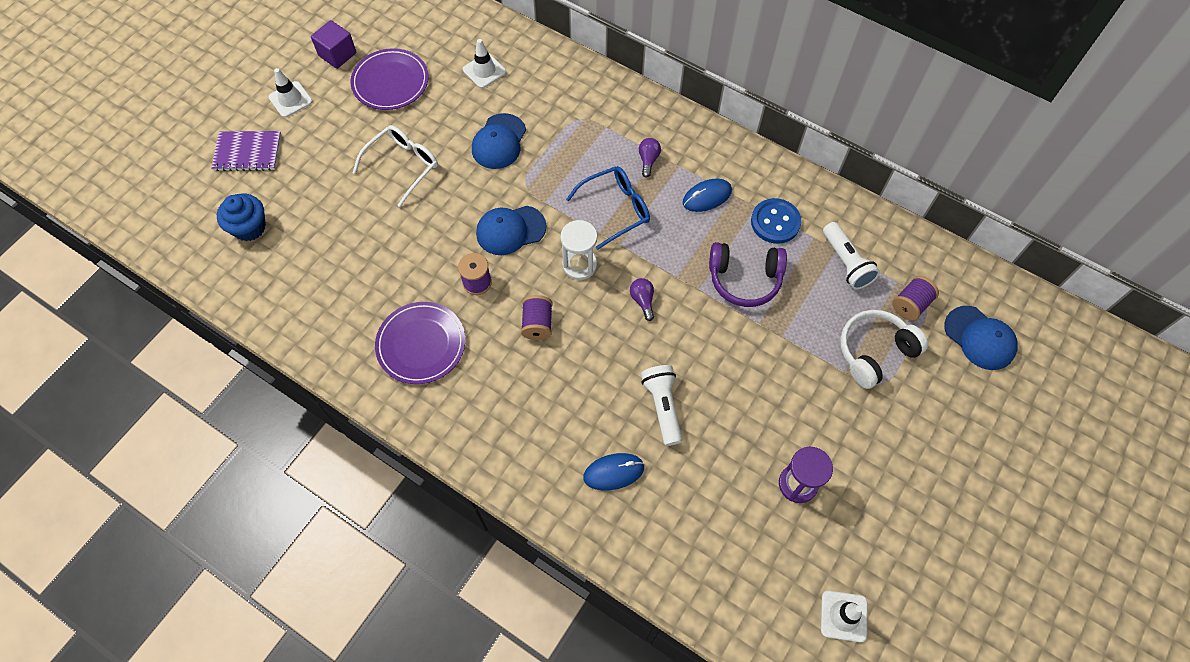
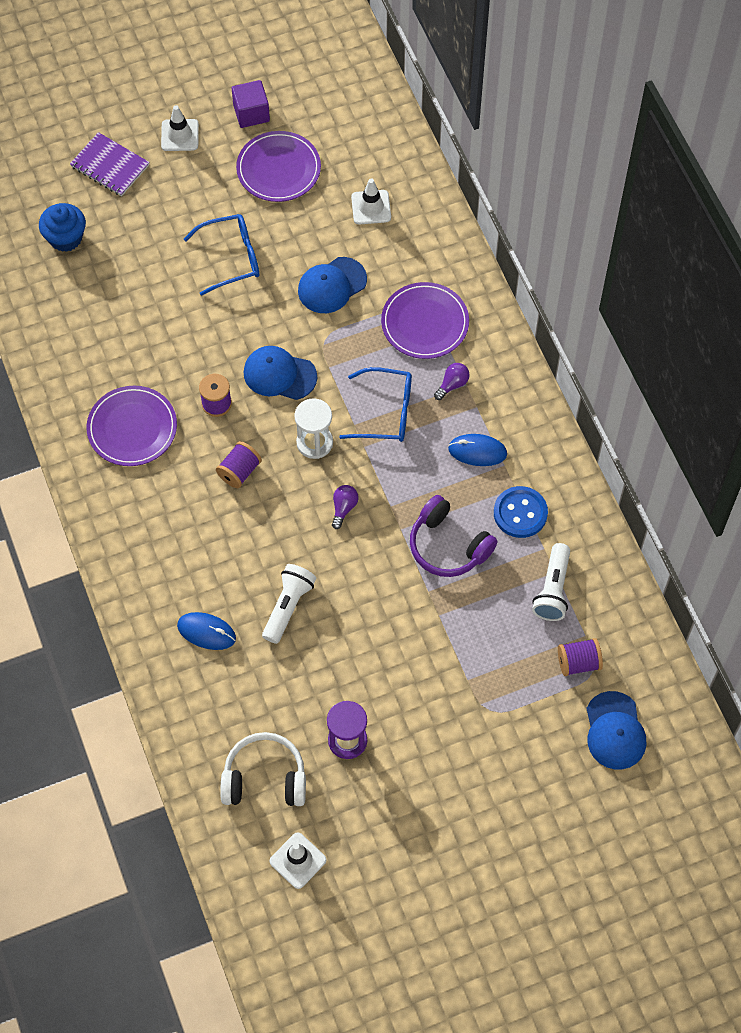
camera: 35 degrees right, 0 degrees up
(403, 166) = (231, 258): white glasses -> blue glasses
(591, 128) = (425, 323): none -> purple plate
(874, 352) = (508, 680): white headphones -> white headphones (264, 778)

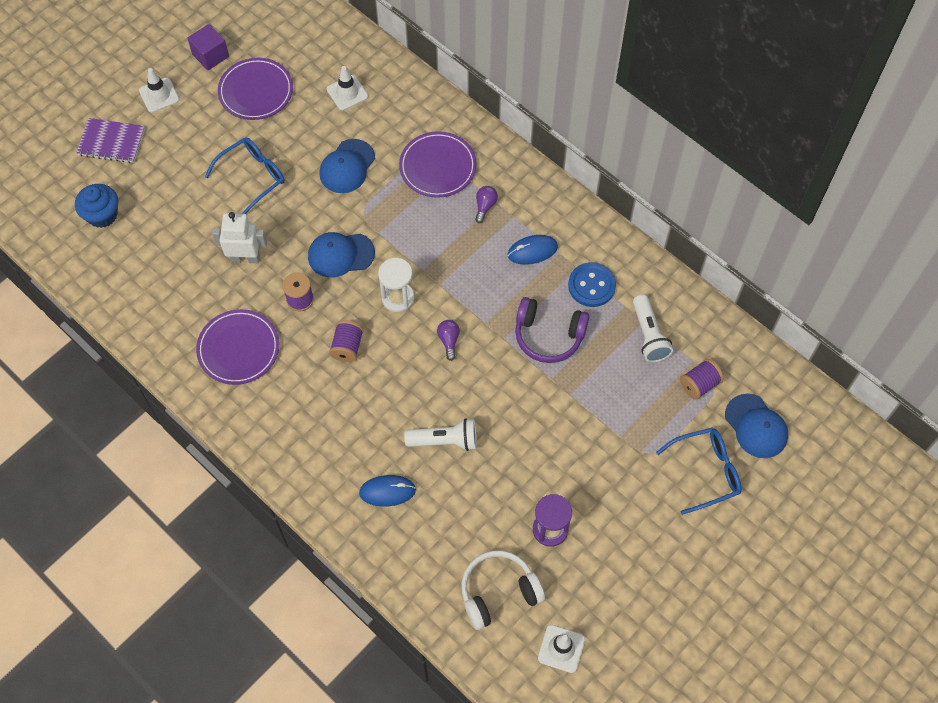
camera: 25 degrees left, 0 degrees up
(183, 339) = (245, 258): none -> white robot
(288, 606) = (444, 441): white flashlight -> white flashlight turned 90 degrees clockwise
(386, 412) = (443, 249): blue glasses -> blue glasses (706, 471)

